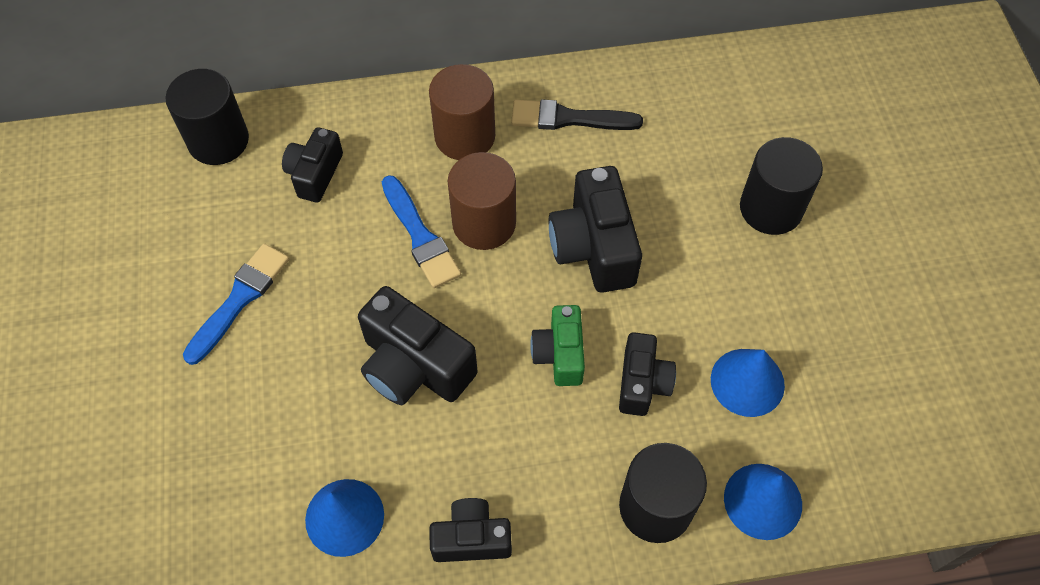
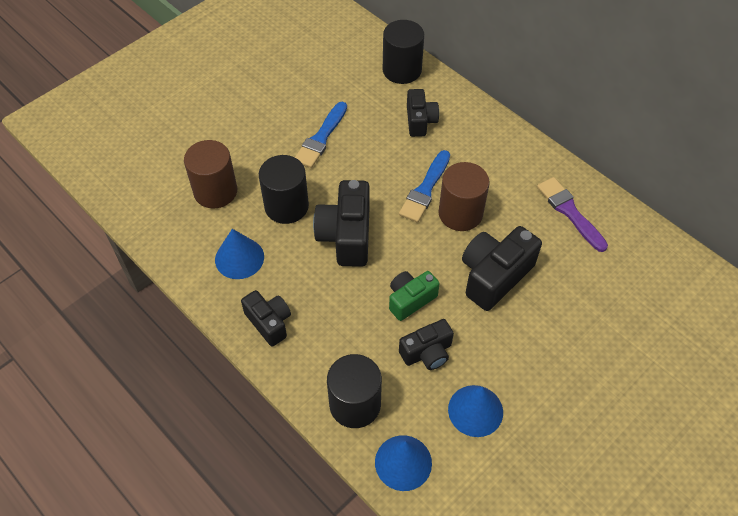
camera: 55 degrees right, 5 degrees down
(239, 299) = (321, 138): blue brush -> blue brush turned 120 degrees clockwise
(315, 174) = (420, 121): black camera -> black camera turned 105 degrees clockwise
(465, 136) = (507, 170): brown cylinder -> brown cylinder (215, 191)
(569, 118) = (569, 212): black brush -> purple brush
(771, 208) = (611, 357): black cylinder -> black cylinder (286, 206)

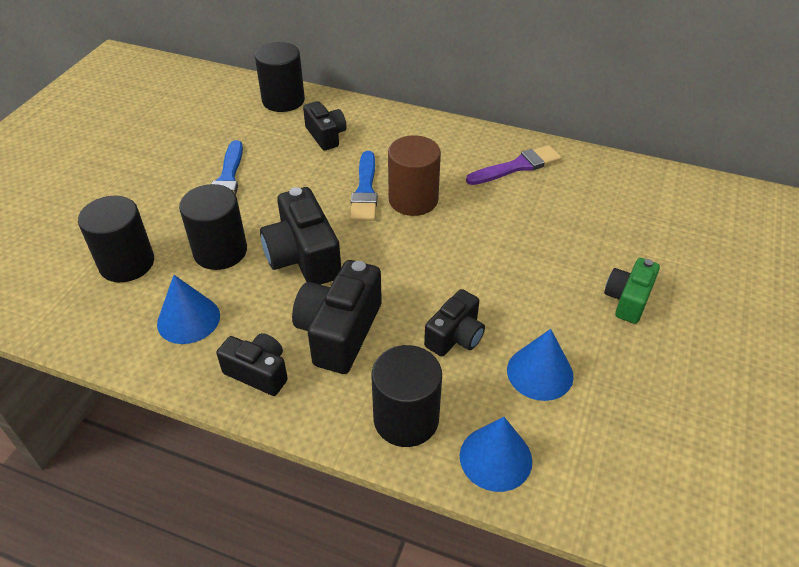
camera: 25 degrees left, 10 degrees down
(215, 191) = (127, 263): brown cylinder -> black cylinder
(410, 300) = (407, 293): green camera -> green camera (628, 300)
(494, 276) = (480, 242): black camera -> black camera (339, 332)
(569, 212) = (517, 166): purple brush -> purple brush turned 120 degrees clockwise

